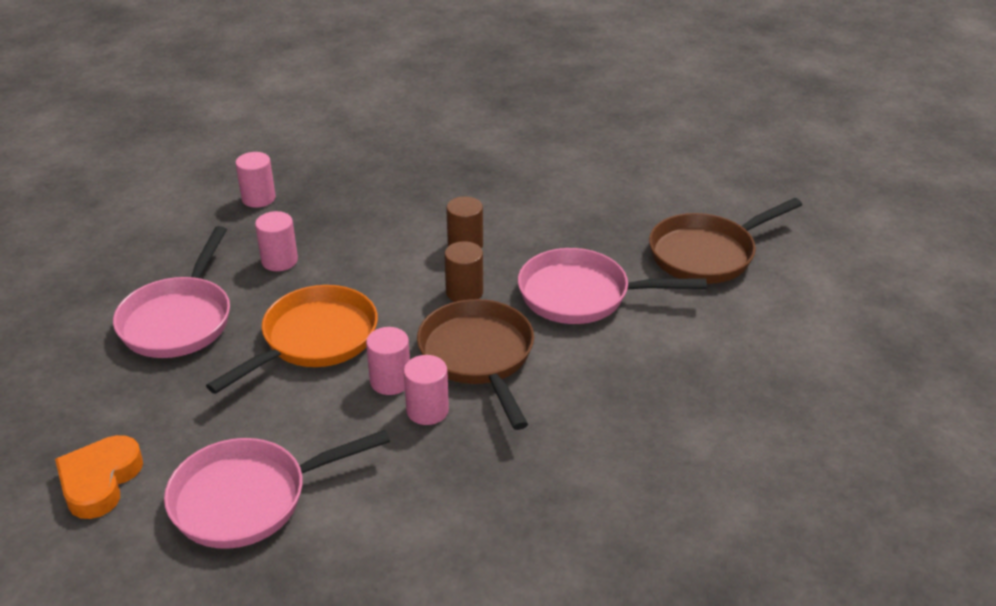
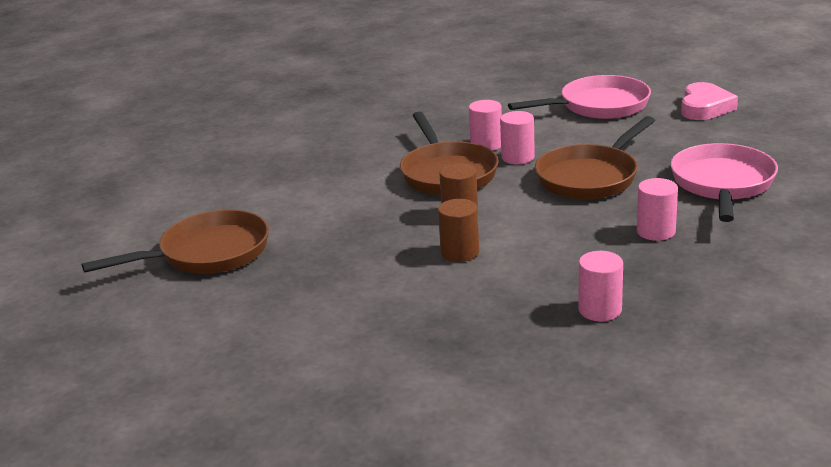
camera: 175 degrees left, 10 degrees down
(100, 481) = (705, 107): orange heart -> pink heart
(258, 198) = (722, 294): pink cylinder -> pink cylinder (600, 310)
(314, 340) = (590, 177): orange pan -> brown pan
(581, 295) = (349, 216): pink pan -> none

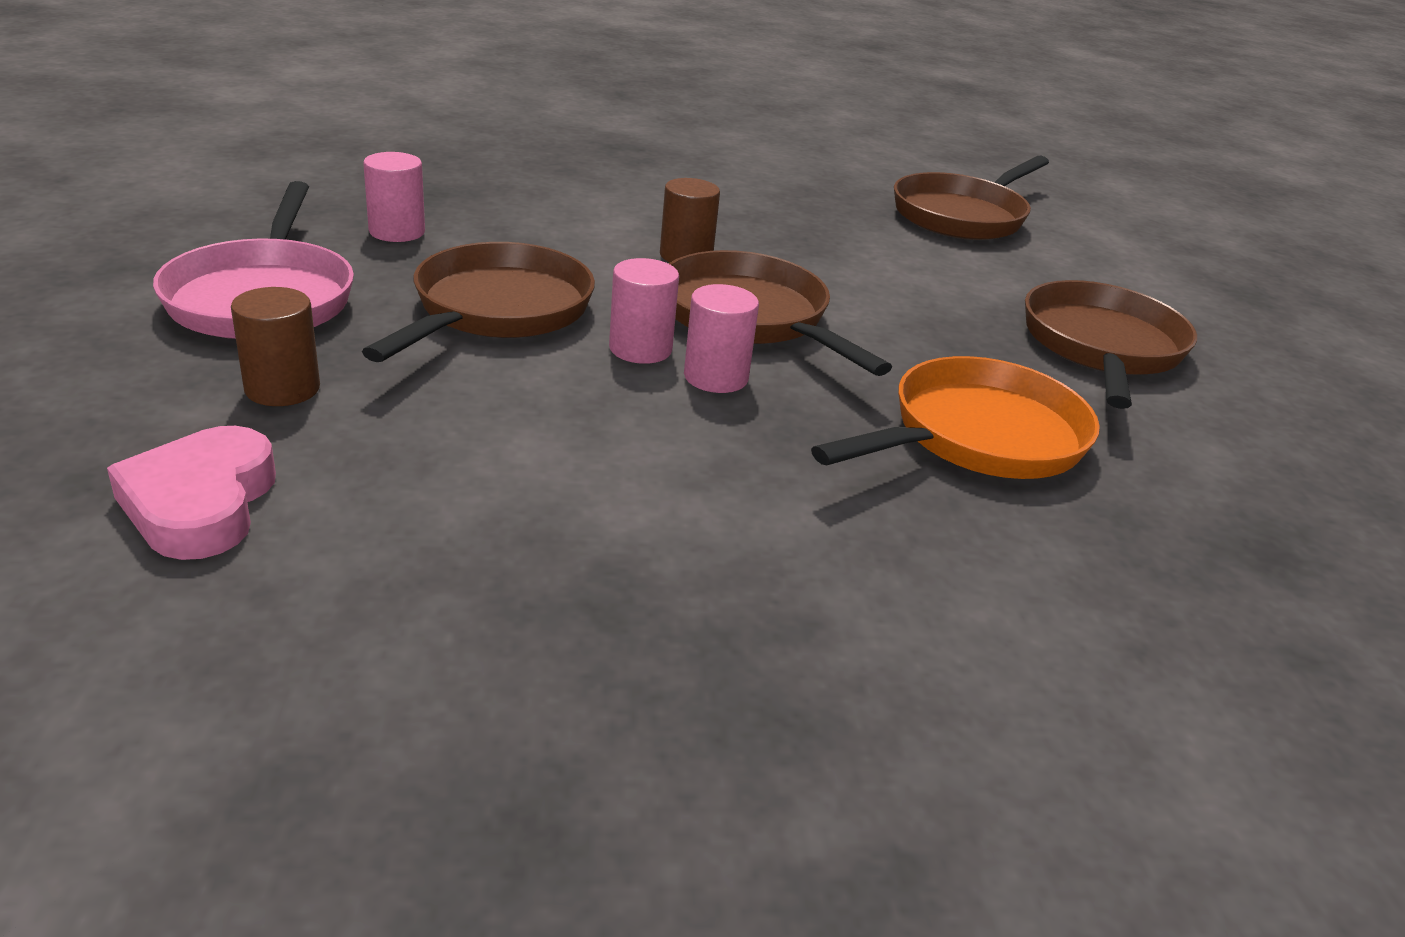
camera: 155 degrees right, 5 degrees up
(261, 157) = (1101, 347): none -> brown pan
(383, 122) = (978, 437): none -> orange pan
(460, 252) = (656, 213): brown cylinder -> brown cylinder (282, 389)
(599, 106) = (491, 503): pink pan -> none
(600, 310) = (474, 163): pink cylinder -> none

